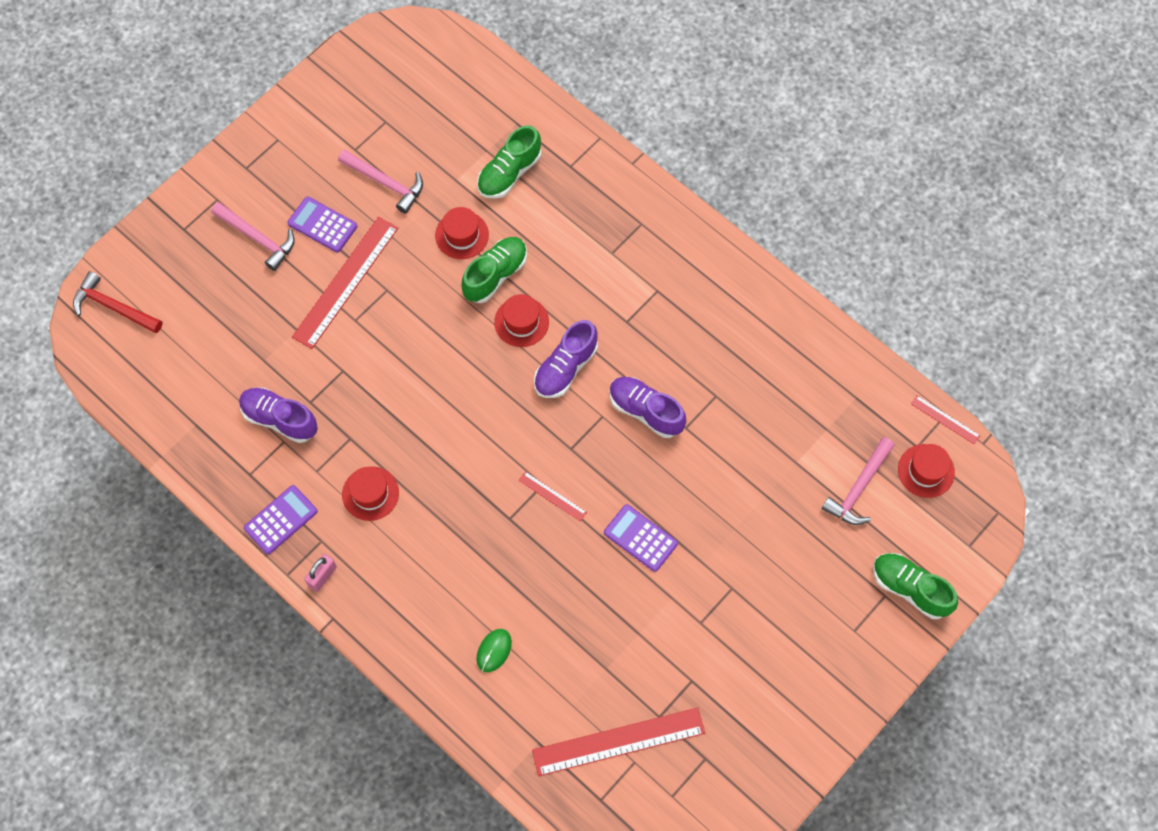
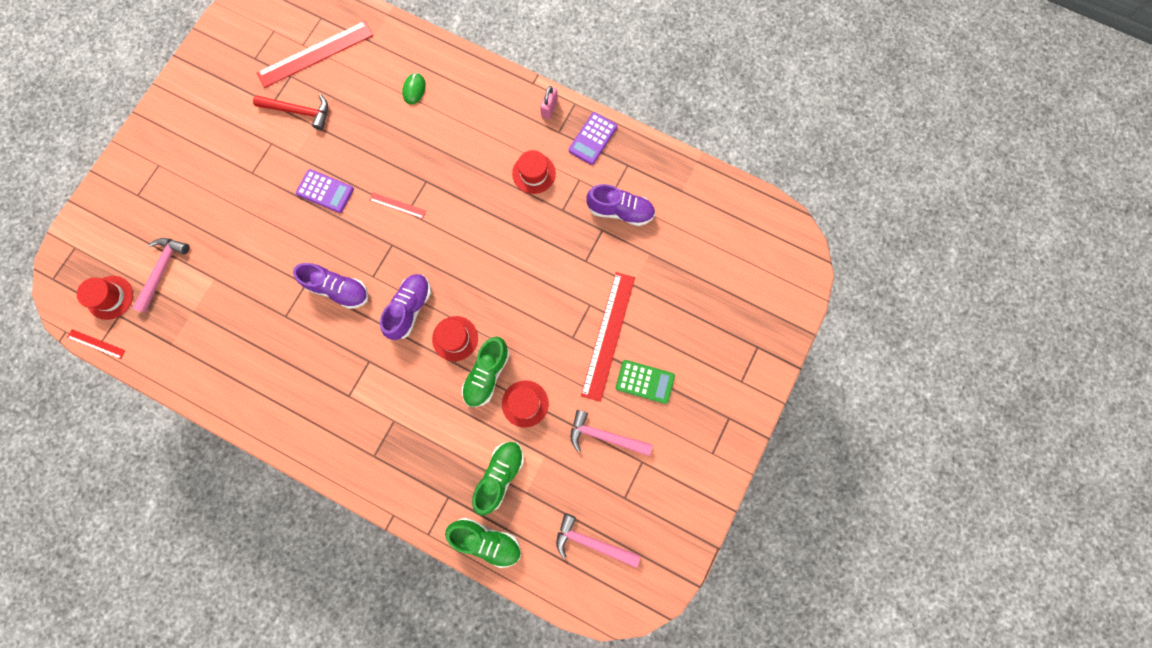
camera: 165 degrees right, 10 degrees up
(114, 307) = (783, 265): red hammer -> red hammer (299, 111)
(258, 238) = (693, 355): pink hammer -> pink hammer (591, 542)
(322, 225) = (645, 381): purple calculator -> green calculator
(910, 588) = (118, 204): green shoe -> green shoe (487, 540)

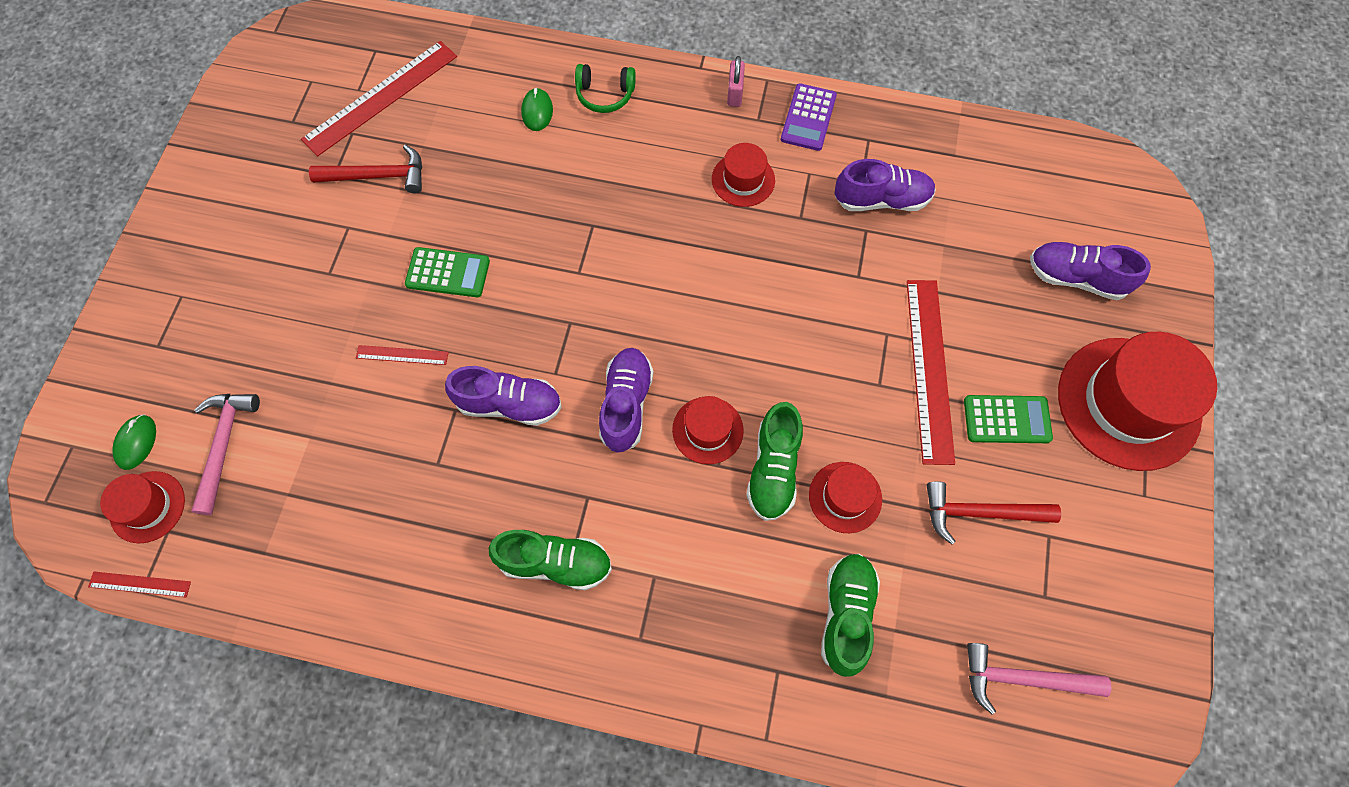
camera: 15 degrees left, 10 degrees down
(112, 255) = (136, 442): none -> green mouse
(325, 191) = (448, 273): purple calculator -> green calculator
(397, 205) = (561, 267): red ruler -> red ruler (402, 355)
(462, 88) = (605, 95): none -> green headphones
(487, 540) = (861, 722): green shoe -> green shoe (555, 563)
(604, 436) = (980, 513): pink hammer -> red hammer
(727, 391) = (1128, 403): none -> red hat
(728, 299) = (1076, 278): none -> purple shoe

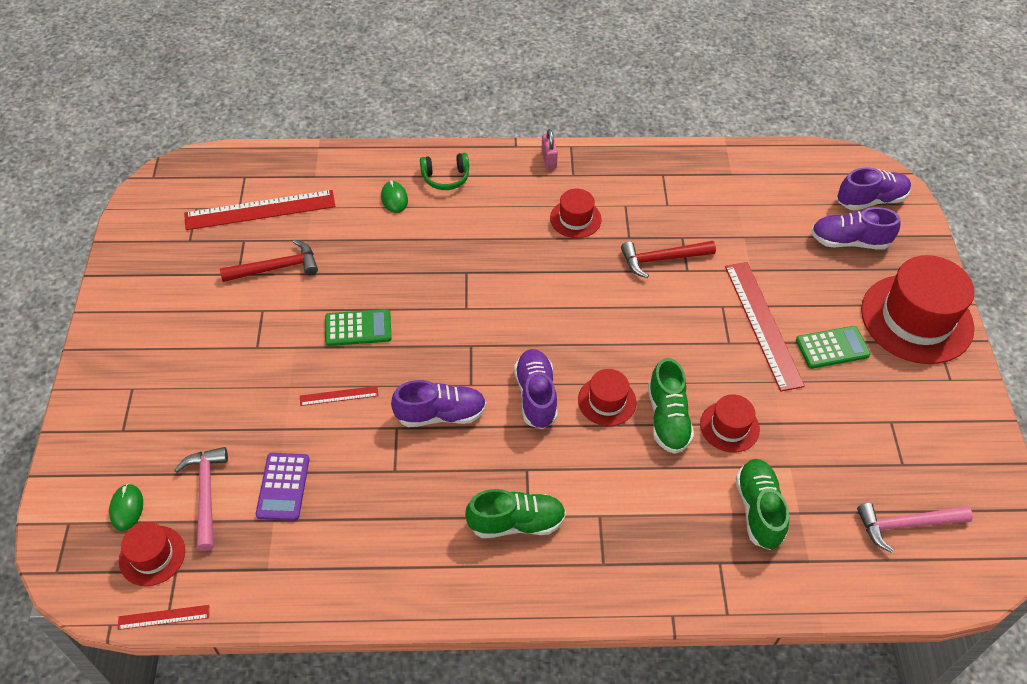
camera: 15 degrees left, 15 degrees down
(381, 97) = (260, 210): red ruler -> red ruler turned 45 degrees clockwise
(808, 117) = (611, 167): purple calculator -> purple calculator (283, 487)
(881, 200) = (687, 214): purple shoe -> purple shoe (870, 200)
(980, 513) = (834, 416): red hammer -> red hammer (662, 259)

